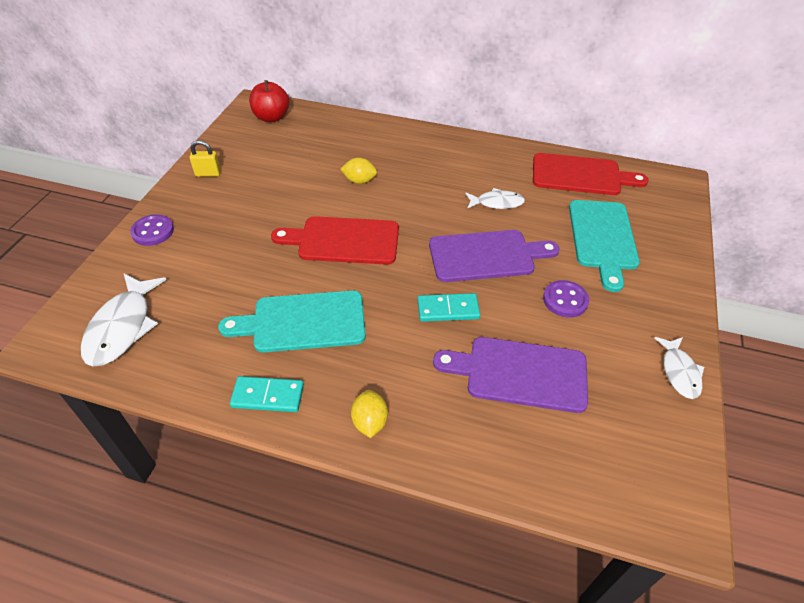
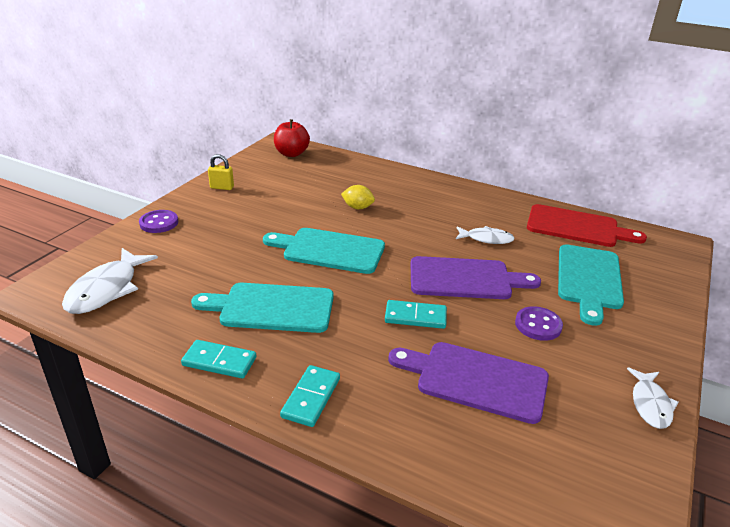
camera: 10 degrees right, 15 degrees down
(343, 240) = (329, 250): red cutting board -> turquoise cutting board
(370, 422) = (311, 398): yellow lemon -> turquoise domino

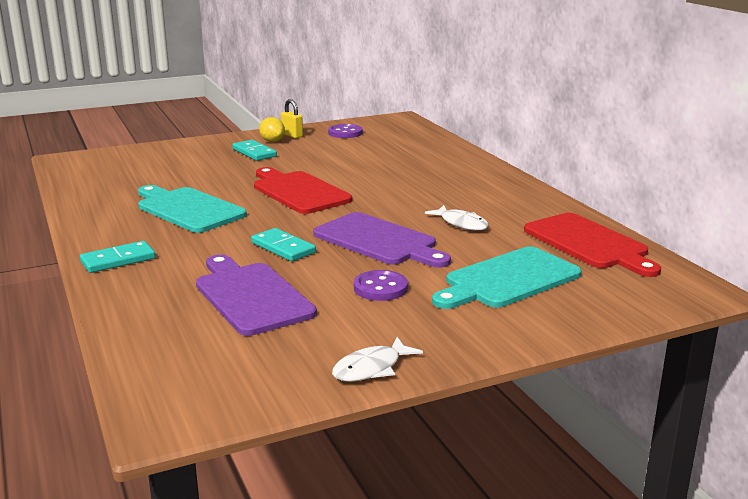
camera: 40 degrees right, 10 degrees down
(106, 289) = (106, 169): white fish -> none
(159, 223) = (205, 144): purple button -> purple button (345, 133)
(219, 362) = (100, 223): turquoise domino -> turquoise domino (254, 153)
(291, 154) = (396, 127): red apple -> none
(329, 250) = (298, 191): turquoise cutting board -> red cutting board
(357, 207) = (381, 173): yellow lemon -> yellow lemon (272, 141)

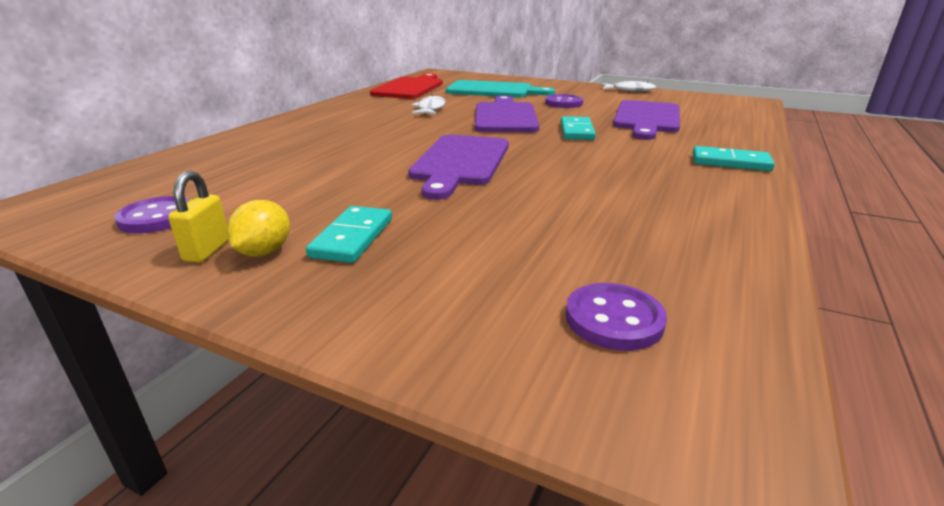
camera: 130 degrees left, 5 degrees up
(117, 167) = (614, 319): none -> purple button
(188, 209) = (603, 184): turquoise cutting board -> none
(298, 191) = (460, 162): red cutting board -> purple cutting board

